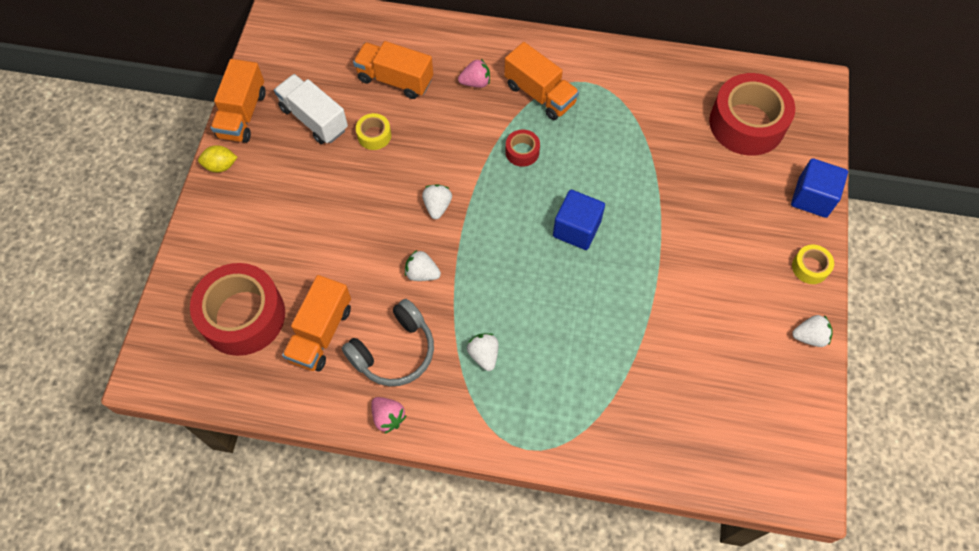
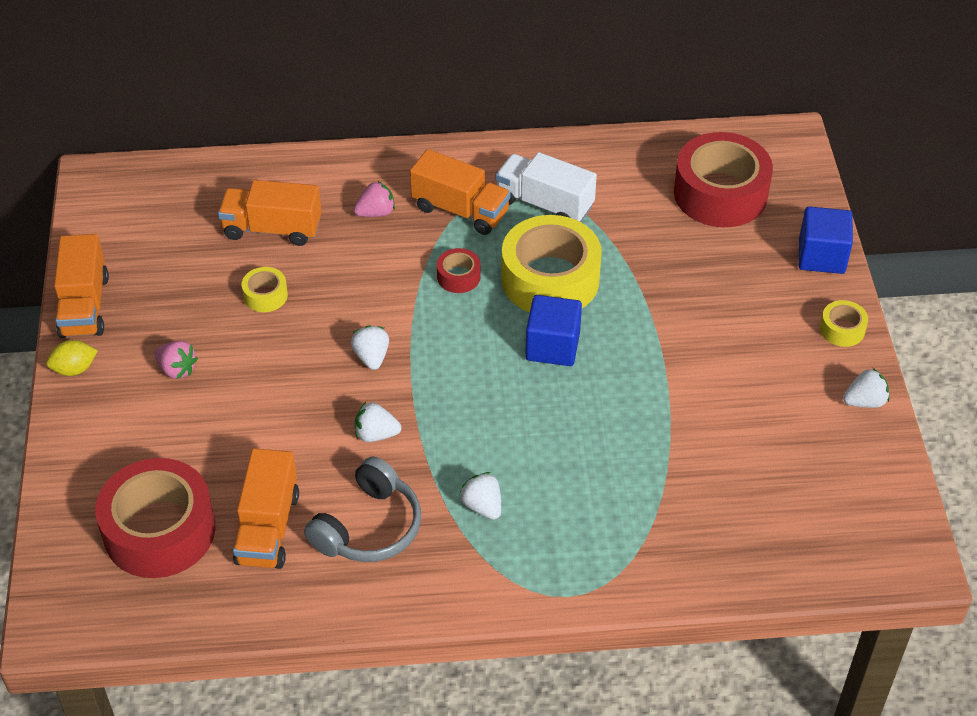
camera: 15 degrees left, 15 degrees down
(314, 119) = (181, 292): white truck -> white truck (544, 204)
(388, 417) = (384, 601): pink strawberry -> pink strawberry (177, 369)
(591, 170) = (550, 279): none -> yellow tape

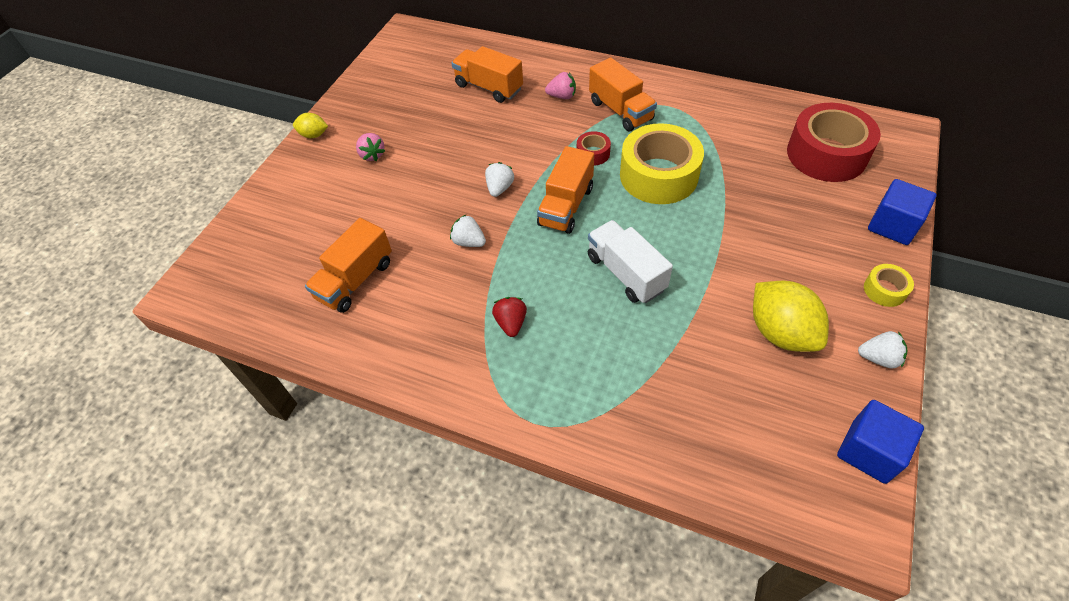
camera: 30 degrees right, 5 degrees up
(84, 305) = (347, 100): orange truck -> orange truck (566, 206)
(159, 531) = (288, 255): red tape -> none
(265, 295) = (457, 126): yellow tape -> none
(368, 527) = (421, 306): grey headphones -> none
(482, 506) = (511, 323): white strawberry -> red strawberry
(544, 204) = (684, 123): white truck -> white truck (625, 273)
(552, 346) = (633, 223): blue cube -> blue cube (869, 451)
(763, 410) = (780, 332): none -> yellow lemon

